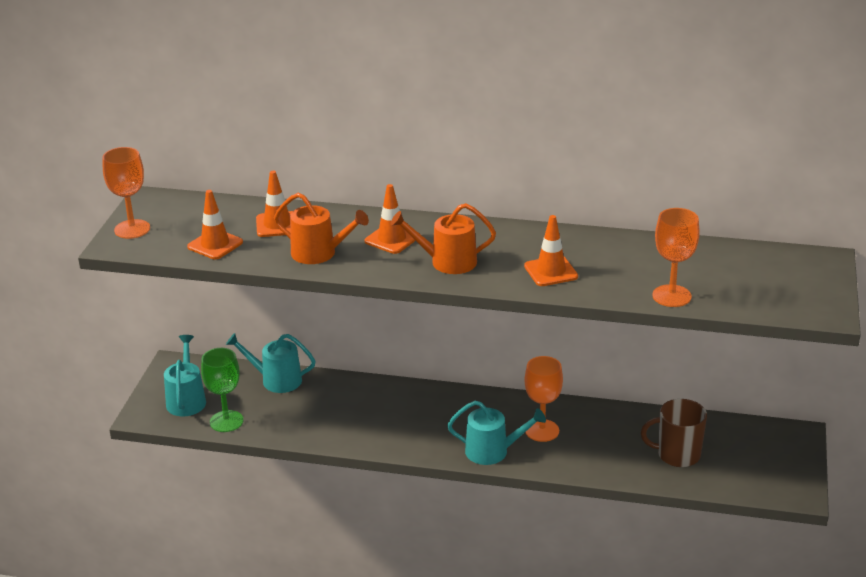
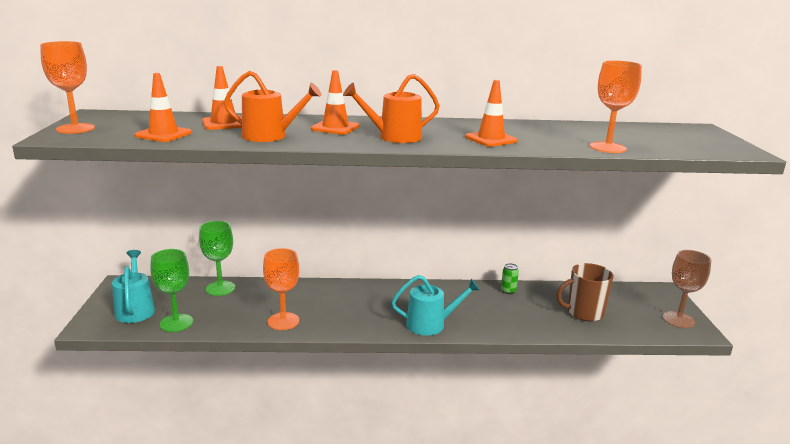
camera: 15 degrees left, 10 degrees down
(276, 380) = (220, 288): turquoise watering can -> green goblet
(542, 430) = (465, 305): orange goblet -> orange goblet (283, 321)
(603, 415) = (508, 291): none -> green can
(787, 476) = (678, 320): none -> brown goblet

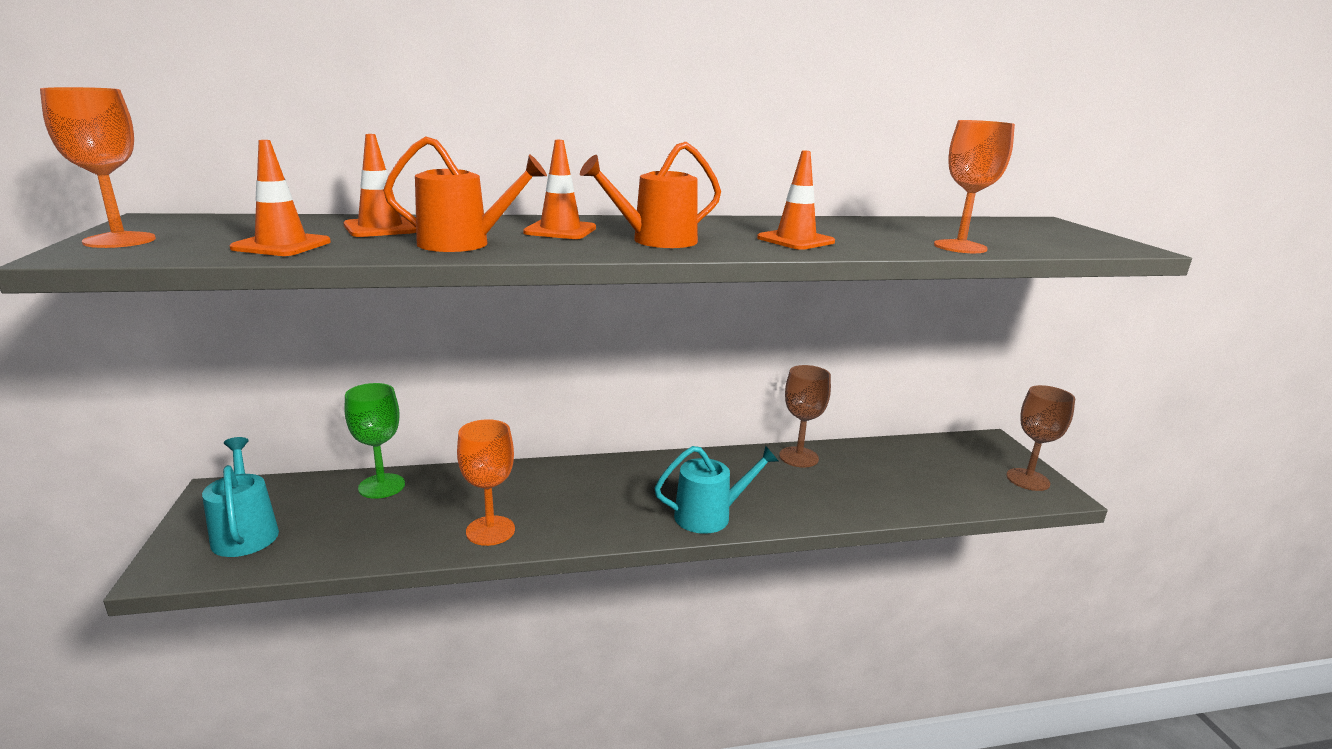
camera: 10 degrees left, 0 degrees up
(176, 323) = (317, 549): green goblet -> none
(508, 291) = (798, 457): green can -> brown goblet
(584, 313) = (907, 480): brown mug -> none

